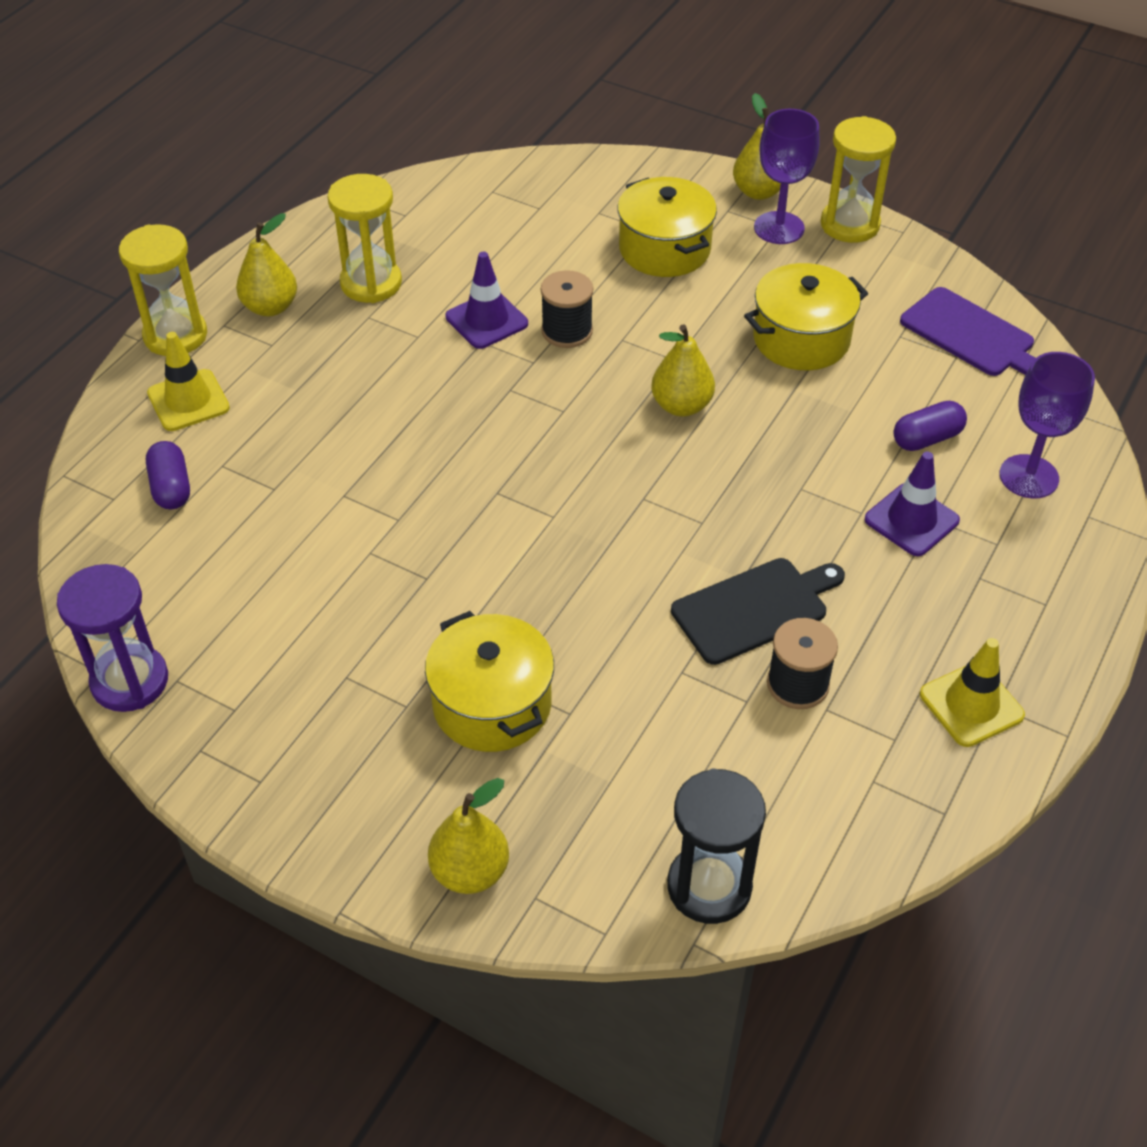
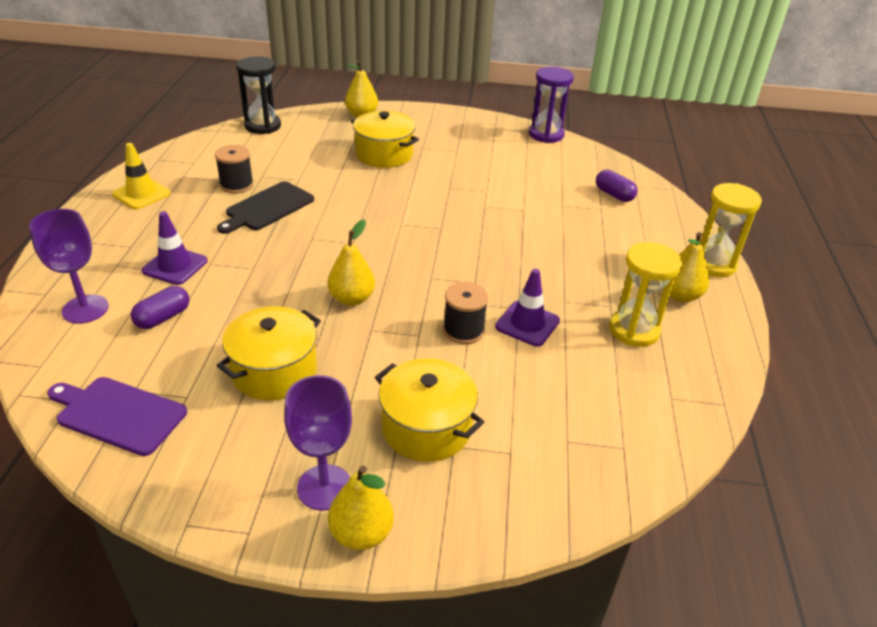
camera: 155 degrees right, 10 degrees down
(188, 401) = (657, 232): yellow traffic cone -> none
(850, 224) = (248, 516): yellow hourglass -> none

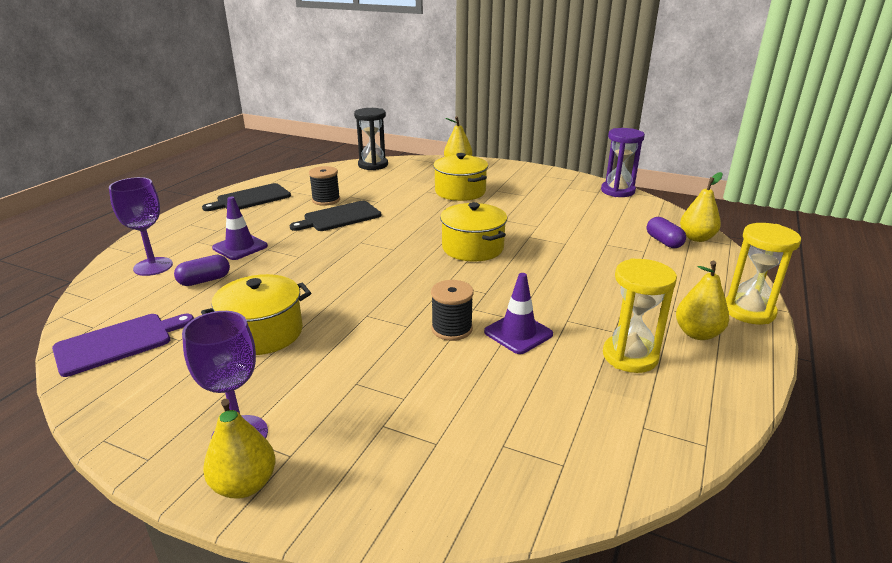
camera: 20 degrees right, 10 degrees down
(118, 414) = (118, 343): purple cutting board -> purple cutting board turned 105 degrees clockwise
(141, 194) = (251, 198): yellow traffic cone -> black cutting board
(352, 298) = (365, 289): yellow pear -> yellow pear (696, 238)
(426, 427) = (366, 403): yellow pot -> yellow pot (472, 248)

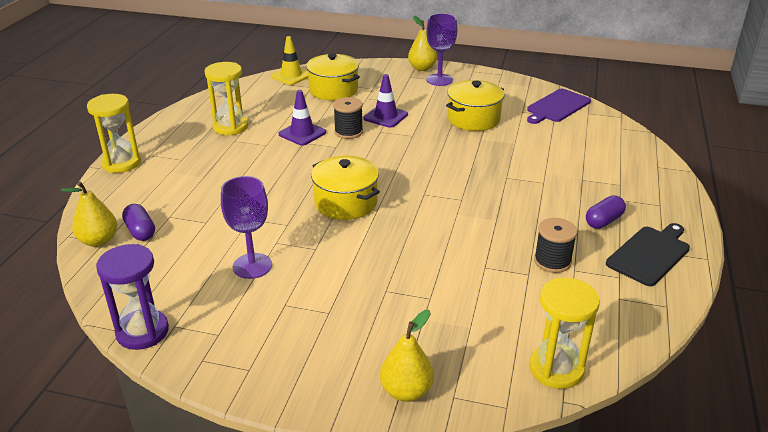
camera: 170 degrees right, 5 degrees up
(153, 266) = (618, 156): purple goblet -> purple goblet (252, 266)
(204, 280) = (559, 148): purple capsule -> purple capsule (603, 221)
(240, 247) = (571, 181): purple traffic cone -> purple traffic cone (385, 116)
(339, 217) = (510, 232): black cutting board -> none
(373, 165) = (556, 369): black hourglass -> yellow hourglass
(460, 191) = (381, 302): yellow pot -> yellow pot (333, 90)
(548, 494) = (291, 76): none -> yellow traffic cone
(697, 334) = (175, 144): yellow pear -> none

